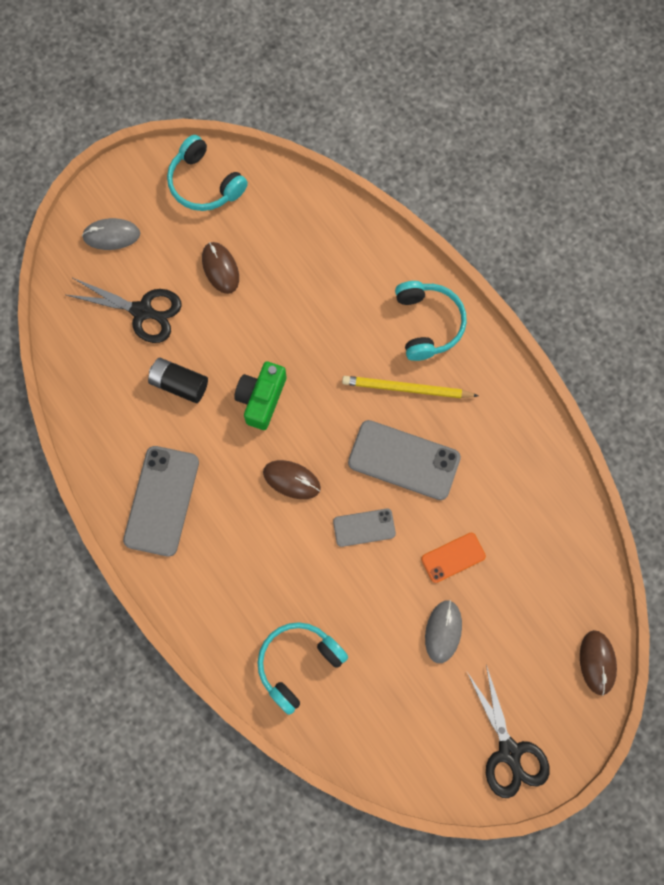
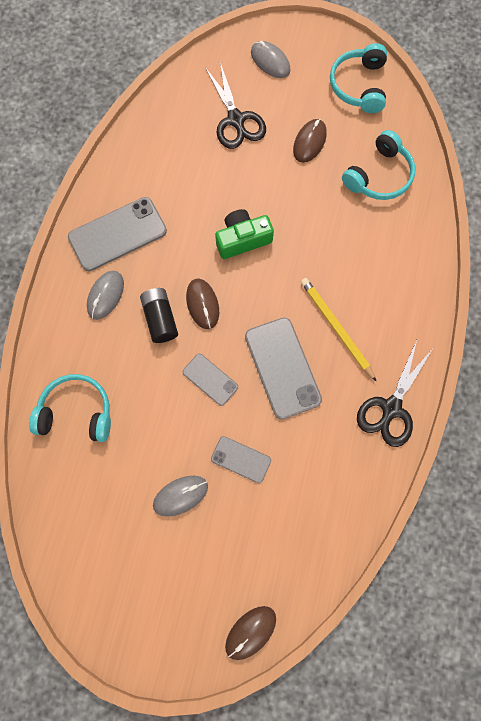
camera: 50 degrees right, 0 degrees up
(179, 384) = (206, 181): black battery -> black battery (160, 319)
(211, 556) = (105, 295): none -> grey mouse
(427, 324) = (397, 304): turquoise headphones -> turquoise headphones (379, 175)
(453, 557) = (241, 459): orange phone -> grey phone
(509, 752) = (129, 617): black scissors -> black scissors (391, 408)

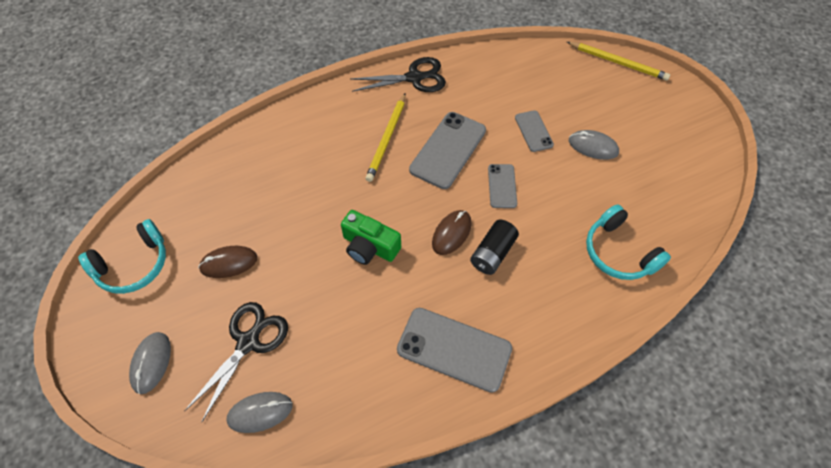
camera: 130 degrees left, 15 degrees down
(105, 295) = (515, 310): grey mouse -> grey mouse (260, 412)
(250, 632) = (618, 62): brown mouse -> yellow pencil
(379, 175) = (226, 192): turquoise headphones -> none

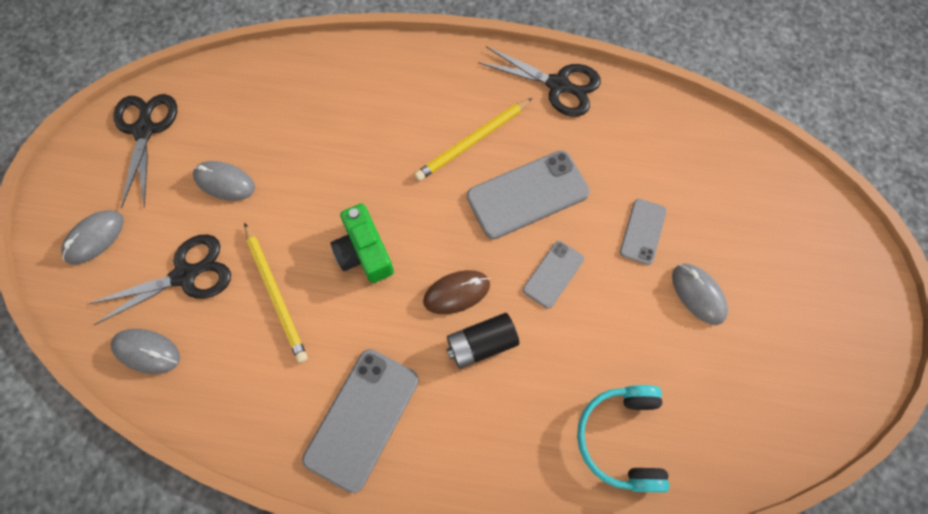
camera: 35 degrees right, 10 degrees up
(133, 265) = (145, 129): turquoise headphones -> black scissors
(229, 263) = (224, 182): brown mouse -> grey mouse
(454, 349) = (362, 418): grey phone -> grey phone turned 60 degrees clockwise
(618, 62) = (822, 207): yellow pencil -> yellow pencil (276, 294)

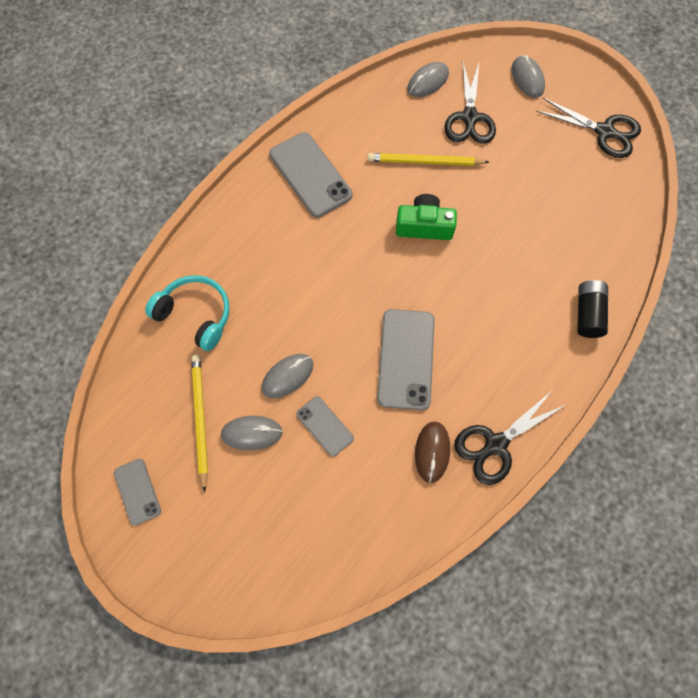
camera: 120 degrees right, 0 degrees up
(224, 182) = (531, 164): grey mouse -> grey mouse (287, 376)
(456, 293) = (358, 268): brown mouse -> brown mouse (432, 452)
(473, 141) = (476, 345): yellow pencil -> yellow pencil (200, 419)
(481, 344) = (312, 265): black battery -> black battery (588, 314)
(553, 274) = (332, 339): grey phone -> grey phone (137, 491)

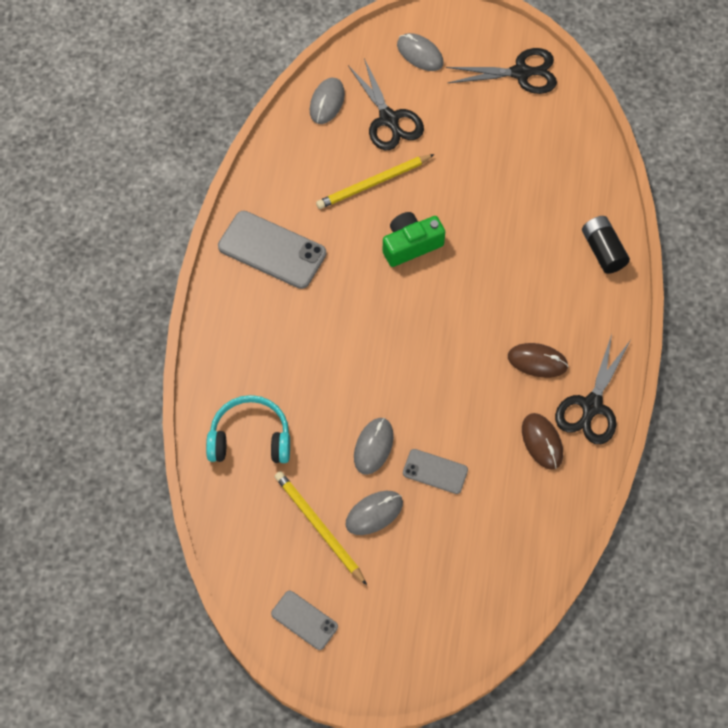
camera: 30 degrees left, 5 degrees down
(406, 359) = (470, 374): grey phone -> none
(471, 379) = (537, 361): none -> brown mouse

